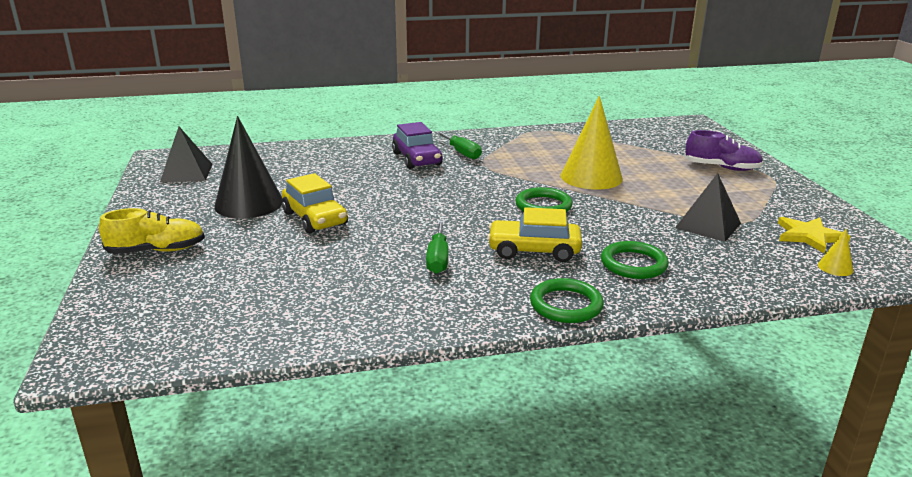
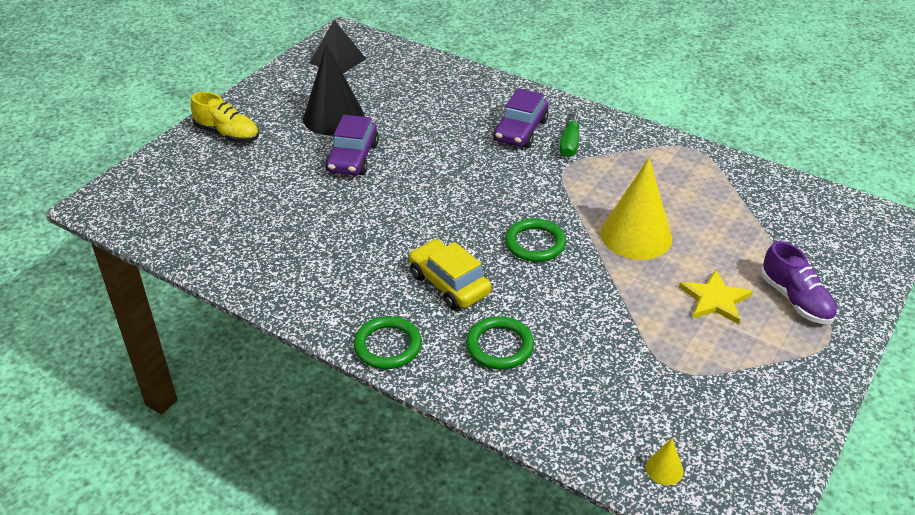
camera: 45 degrees right, 15 degrees up
(315, 218) = (353, 158): yellow car -> purple car
(438, 259) = (373, 248): green screwdriver -> none
(708, 225) = (638, 352): black pyramid -> none
(809, 236) = (712, 426): yellow star -> yellow star (715, 299)

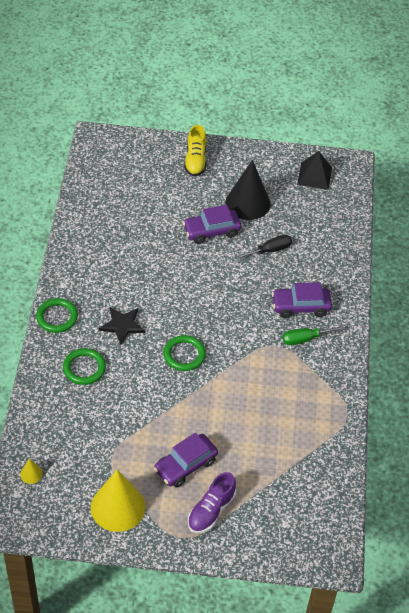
camera: 60 degrees right, 10 degrees up
(420, 125) = (270, 250): none -> black screwdriver
(449, 284) = (122, 325): yellow car -> black star
(636, 235) = (225, 406): yellow cone -> yellow cone (118, 507)
(715, 299) = (185, 465): yellow star -> purple car

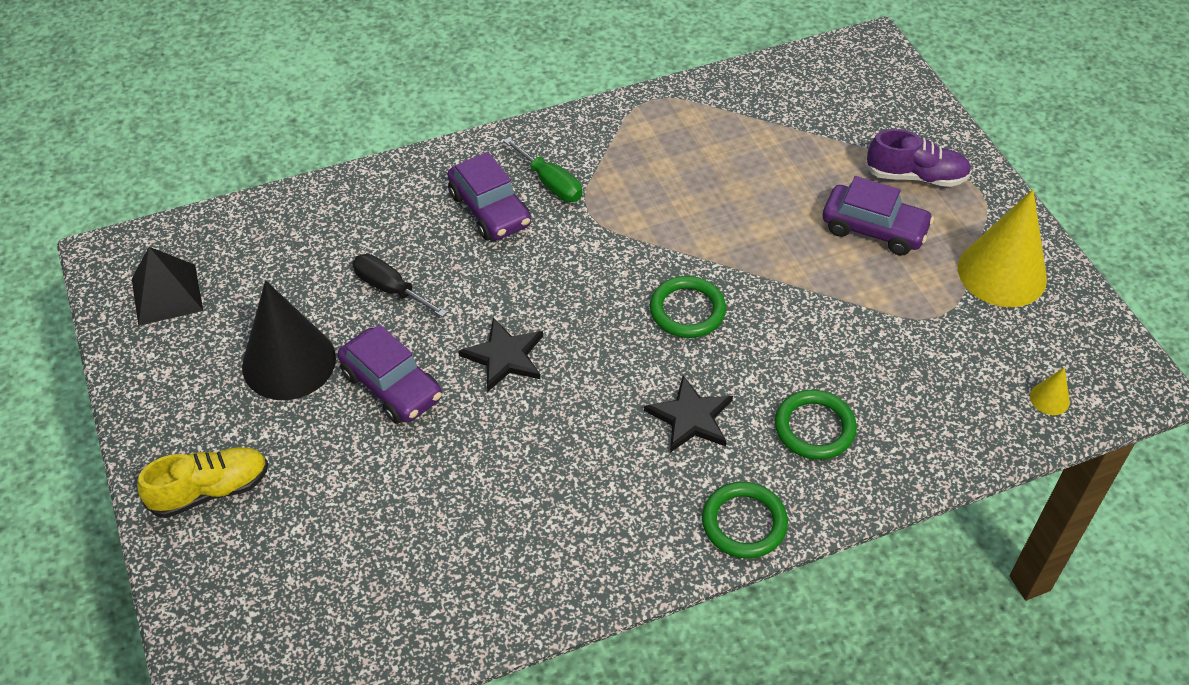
camera: 115 degrees left, 0 degrees up
(202, 275) = (504, 356): none -> black star

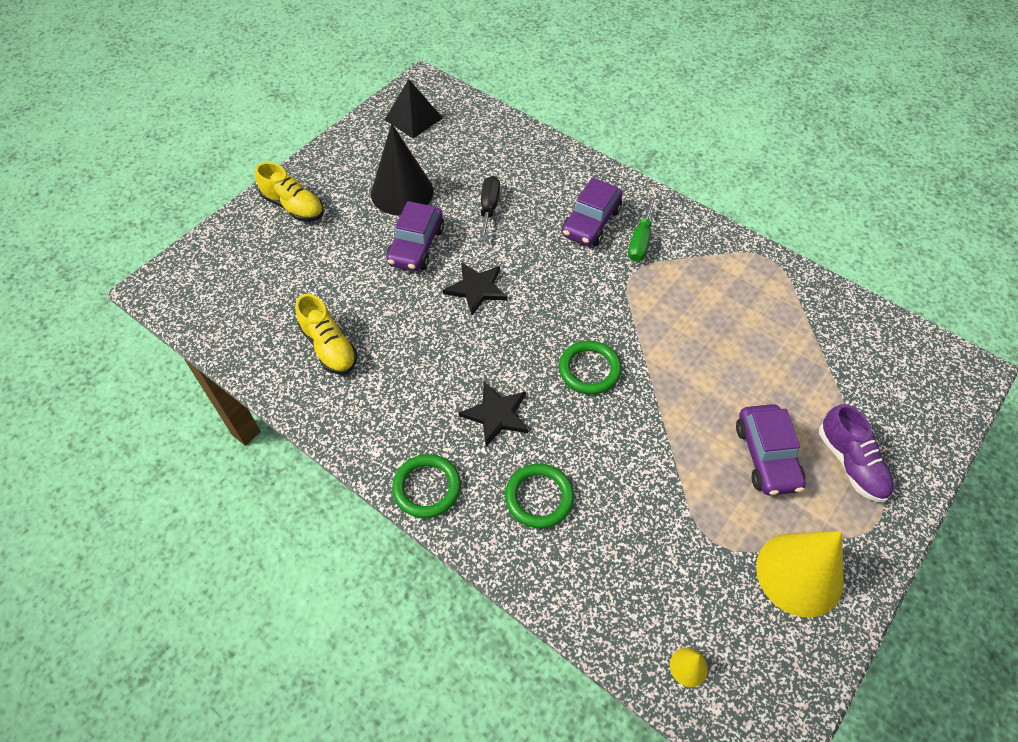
camera: 60 degrees right, 5 degrees up
(482, 541) = (329, 347): none -> yellow shoe

